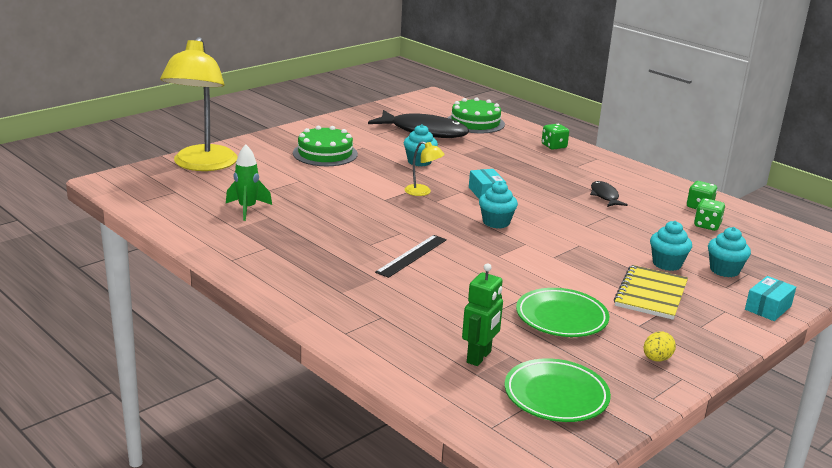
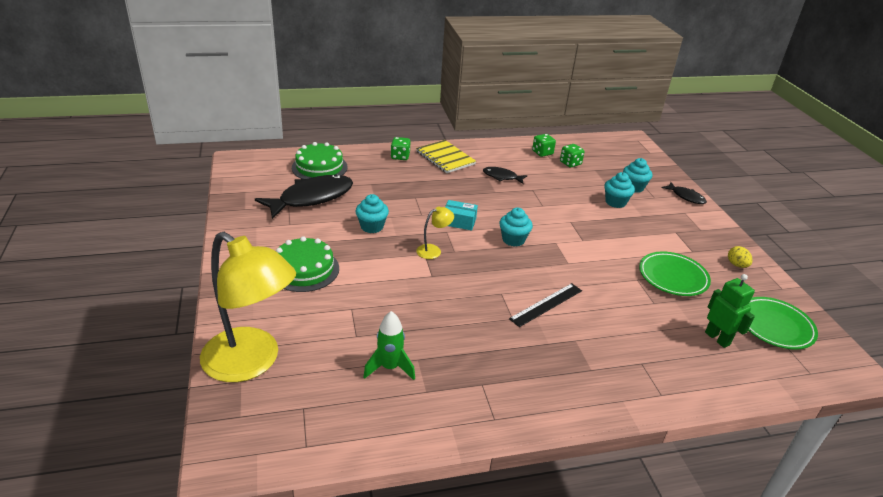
camera: 60 degrees left, 10 degrees up
(412, 256) = (546, 304): black ruler -> black ruler turned 75 degrees clockwise
(651, 294) = (654, 227): yellow notebook -> yellow notebook (445, 158)
(768, 308) = (686, 197): turquoise box -> black fish

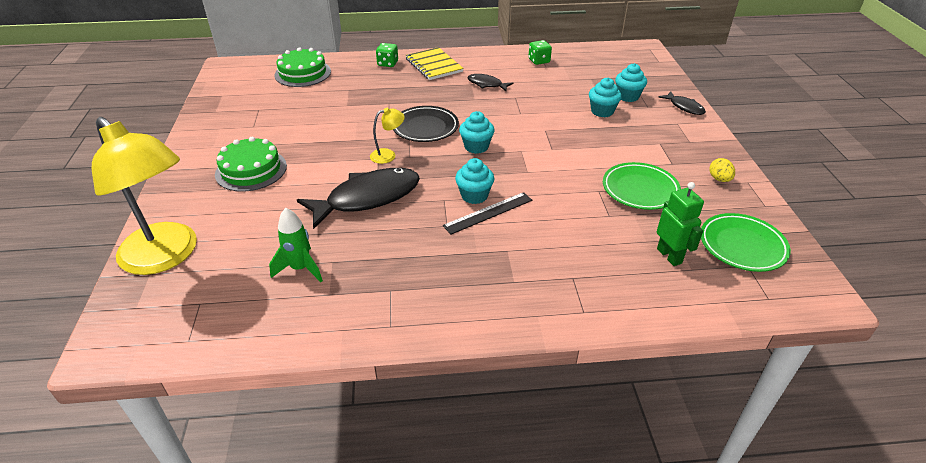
camera: 10 degrees right, 5 degrees up
(312, 198) = (284, 102): black fish -> black fish (368, 198)
(372, 226) = (334, 130): turquoise cupcake -> turquoise cupcake (474, 196)
(459, 222) = (425, 127): turquoise box -> black plate
(570, 163) = (566, 71): green dice -> none

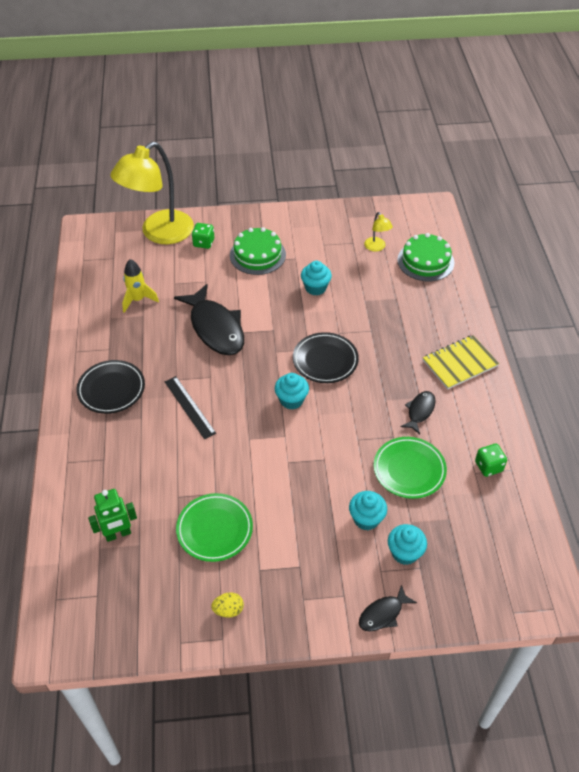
camera: 90 degrees right, 10 degrees up
(300, 268) = (138, 300): green rocket -> yellow rocket
(387, 63) = (457, 324): green dice -> green dice (203, 243)
(388, 155) = (278, 336): yellow lamp -> yellow lamp (376, 247)
(462, 280) = (111, 389): none -> black plate
(474, 196) = (214, 397): turquoise cupcake -> turquoise cupcake (315, 288)
(742, 246) = (123, 599): green plate -> green plate (409, 470)

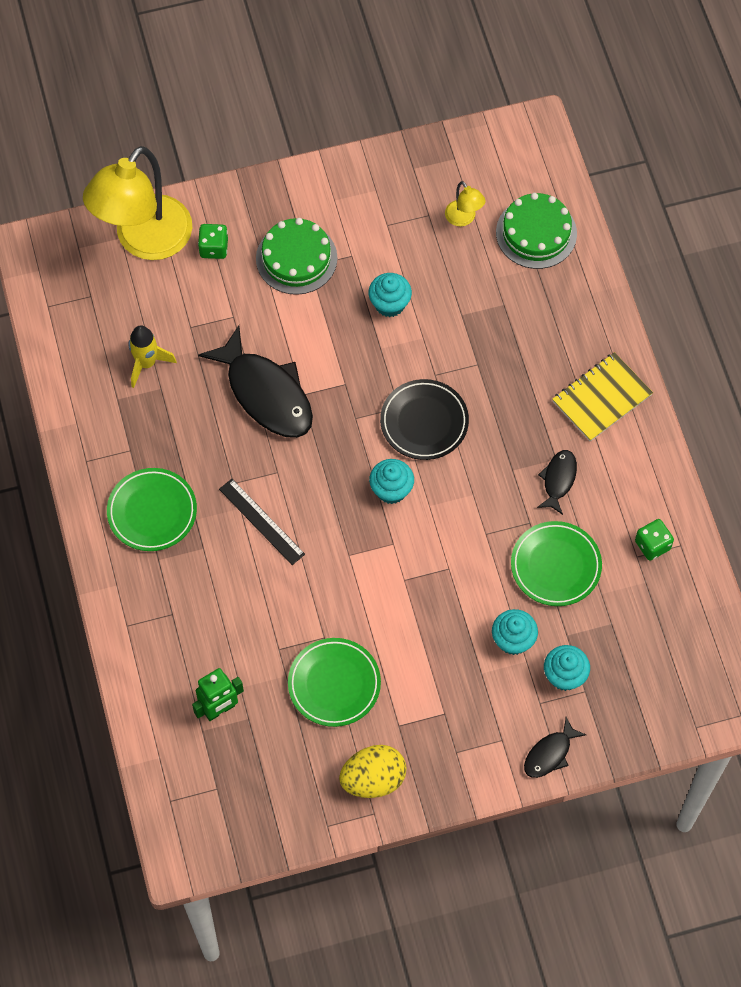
camera: 10 degrees left, 15 degrees up
(111, 389) = (152, 512): black plate -> green plate
(228, 610) = (373, 779): yellow egg -> yellow egg, size x1.83

